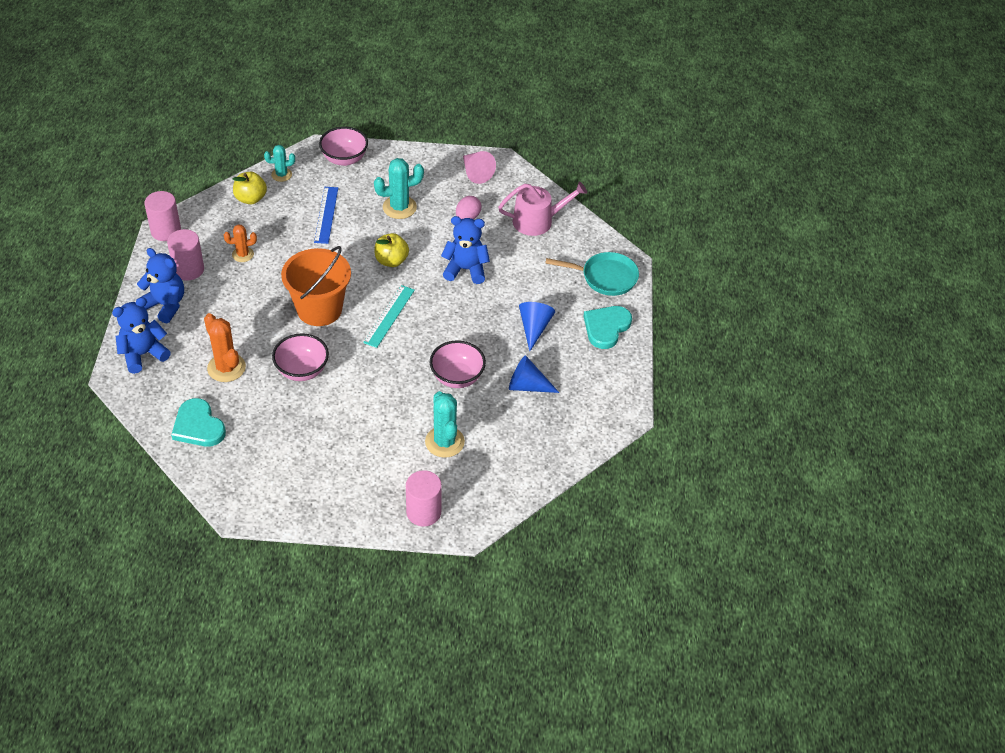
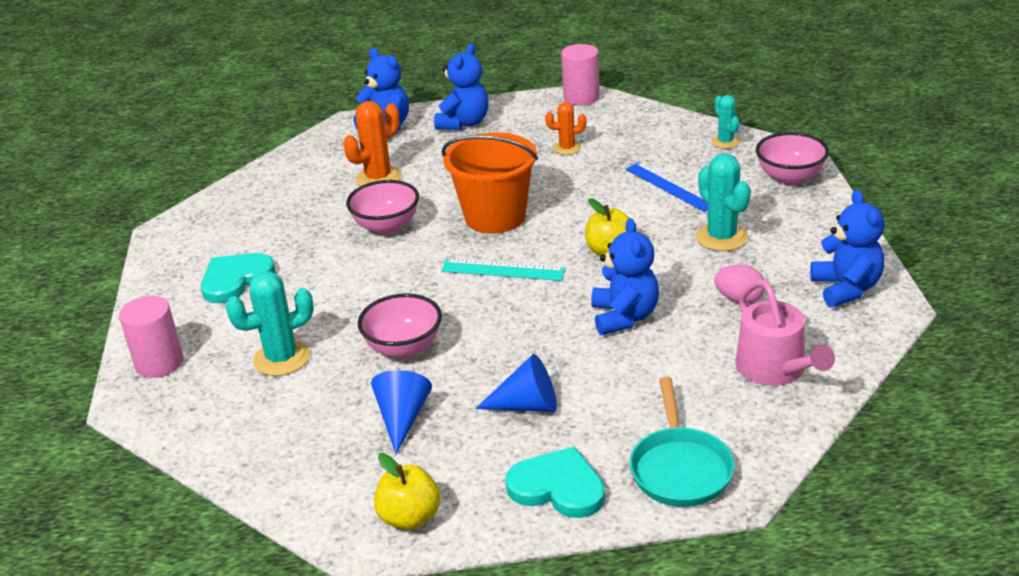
camera: 85 degrees right, 15 degrees down
(188, 269) = (525, 123): pink cylinder -> none
(198, 426) = (287, 181): turquoise heart -> turquoise heart (235, 279)
(243, 254) = (567, 148): orange cactus -> orange cactus turned 75 degrees counterclockwise
(250, 198) = (667, 132): yellow apple -> yellow apple (410, 517)
(326, 215) = (671, 186): blue ruler -> blue ruler turned 60 degrees clockwise
(476, 173) = (846, 288): pink cone -> blue teddy bear

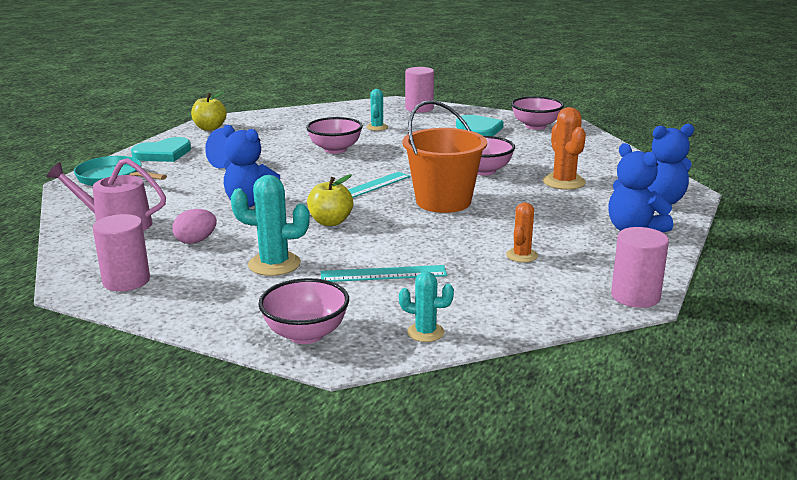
camera: 120 degrees right, 10 degrees down
(190, 248) = (535, 126): none -> pink bowl
(282, 358) = (377, 127): turquoise cactus -> turquoise cactus, size x0.61
(402, 418) = (277, 139): blue cone -> none
(671, 186) = (383, 274): blue ruler -> turquoise ruler
(846, 288) = (126, 281): blue teddy bear -> pink cylinder

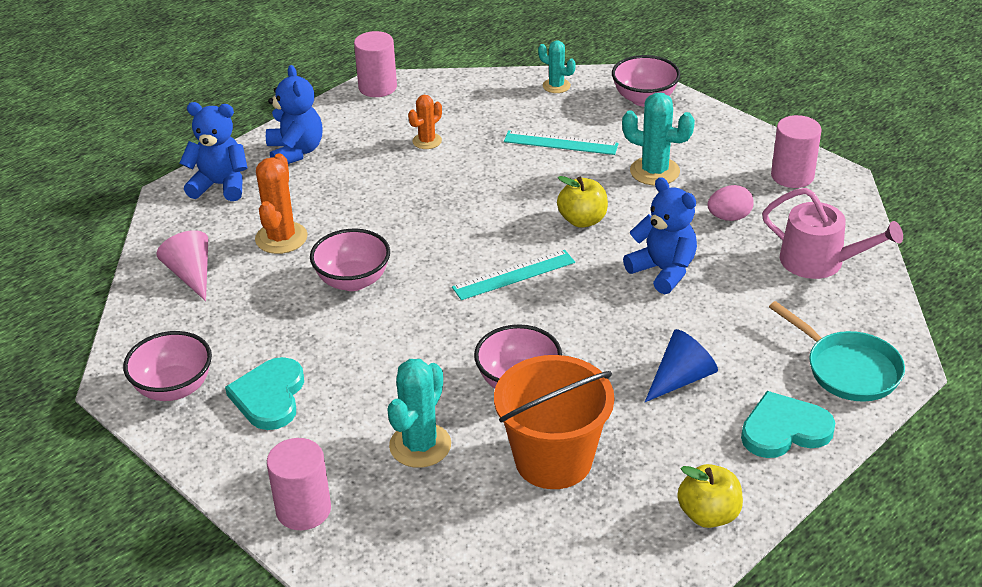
camera: 160 degrees left, 15 degrees up
(377, 127) = (420, 445): turquoise cactus -> turquoise cactus, size x1.63
(443, 201) = (444, 230): orange bucket -> orange bucket (553, 460)
(598, 160) = (191, 275): none -> pink cone

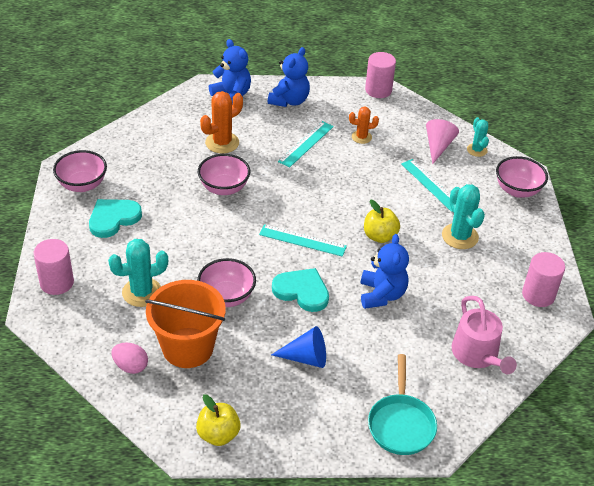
camera: 40 degrees right, 5 degrees up
(191, 275) = (160, 134): pink cone -> pink cone (438, 146)
(378, 182) = (306, 144): none -> turquoise ruler
(729, 217) = (463, 292): pink egg -> pink egg (130, 366)
(784, 429) = (318, 426): turquoise heart -> turquoise heart (302, 291)

